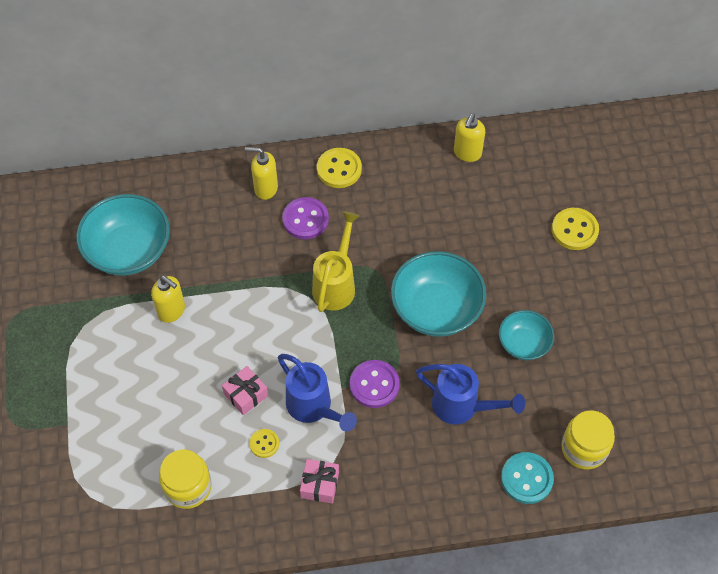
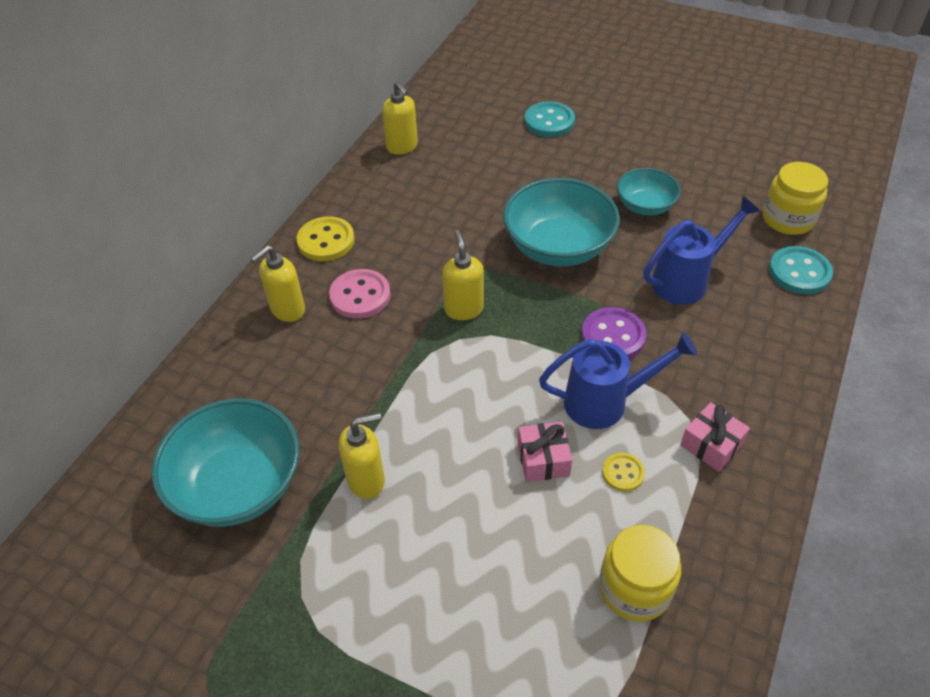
camera: 55 degrees left, 10 degrees down
(305, 219) = (360, 296): purple button -> pink button
(336, 284) = (464, 309): yellow watering can -> yellow soap dispenser
(574, 230) = (549, 121): yellow button -> turquoise button

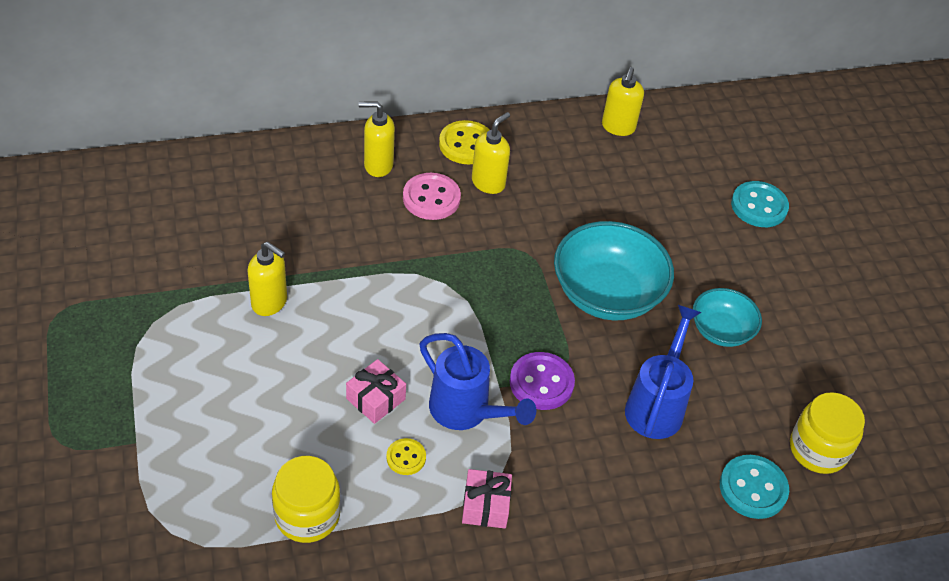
camera: 45 degrees right, 0 degrees up
(238, 485) = (208, 235): turquoise bowl -> none
(464, 309) = (478, 269): yellow soap dispenser -> yellow soap dispenser (488, 183)
(686, 280) = (656, 405): blue watering can -> blue watering can turned 90 degrees counterclockwise

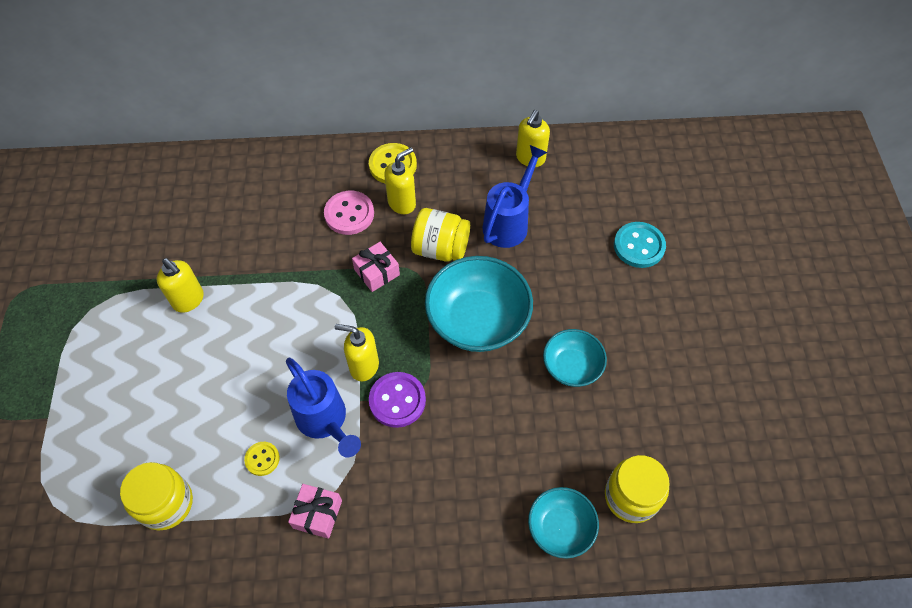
camera: 15 degrees right, 10 degrees up
(375, 399) = (252, 400): pink gift -> pink gift (377, 272)
(378, 165) = (312, 179): yellow soap dispenser -> yellow soap dispenser (364, 366)
(545, 225) = (440, 248): none -> yellow jar
(656, 405) = (494, 434): blue watering can -> blue watering can (509, 222)
(753, 488) = (560, 528): turquoise button -> turquoise bowl

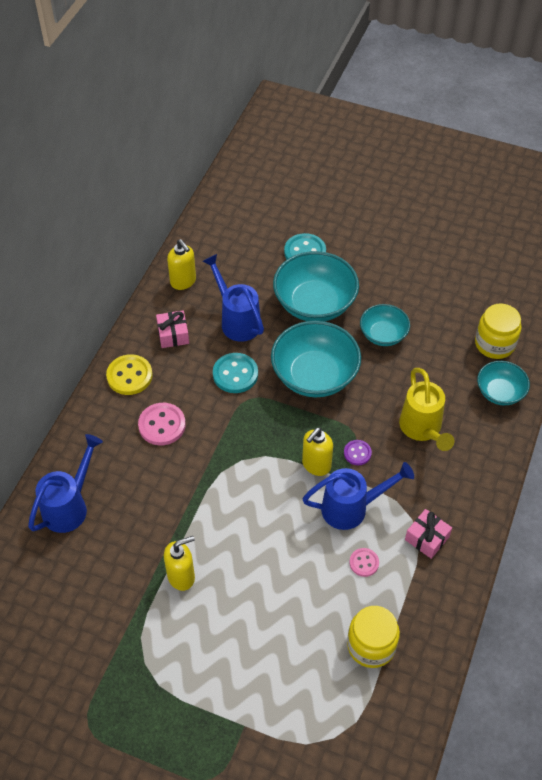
camera: 65 degrees left, 5 degrees down
(230, 183) = (69, 506): none -> blue watering can
(262, 459) = (364, 563): yellow button -> pink button
(377, 272) = (233, 426): pink gift -> pink gift (173, 335)
(397, 400) = (357, 453): purple button -> purple button, size x0.58
(402, 203) = (174, 384): yellow soap dispenser -> none
(440, 248) = (235, 374): yellow jar -> turquoise button
(461, 457) = (422, 429): none -> yellow watering can
(574, 283) = (314, 303): none -> turquoise bowl

